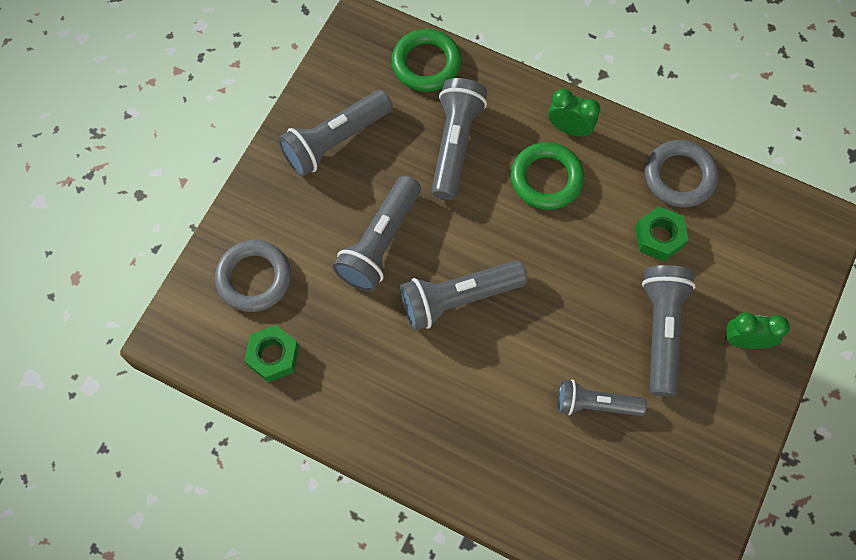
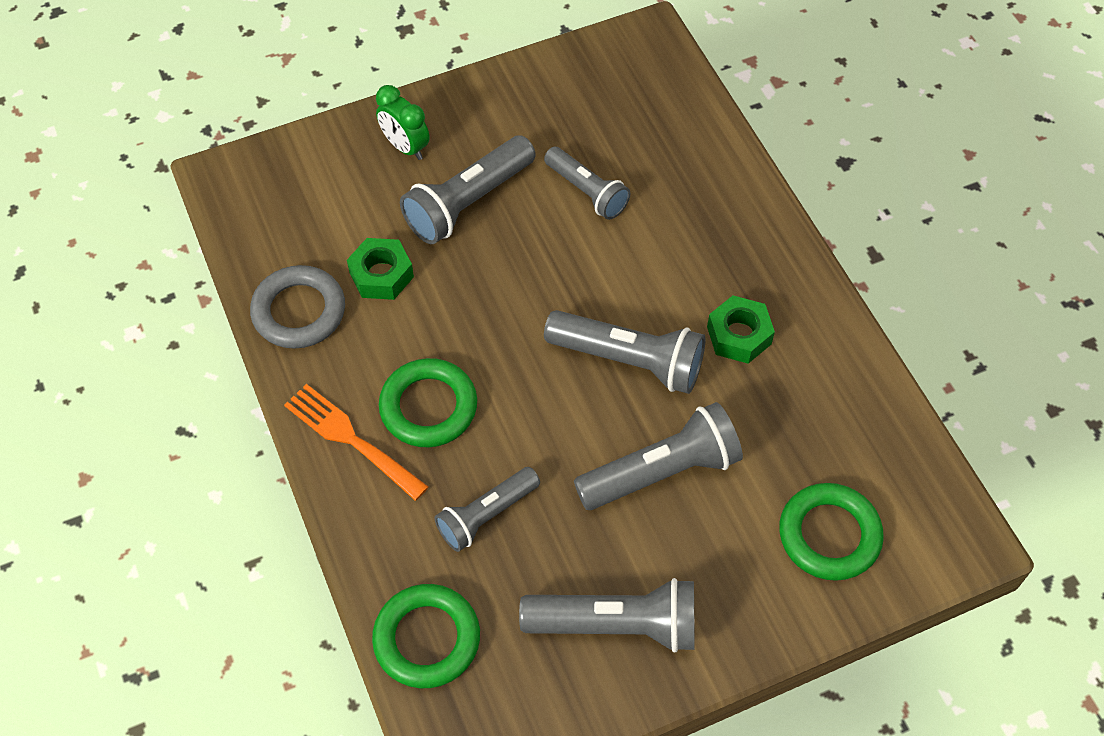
camera: 140 degrees left, 10 degrees down
(254, 278) = (829, 535): grey ring -> green ring
(273, 356) = (863, 441): green nut -> green nut (739, 335)
(455, 144) = (486, 515): grey flashlight -> grey flashlight, size x0.66
(569, 128) = (350, 439): green clock -> orange fork

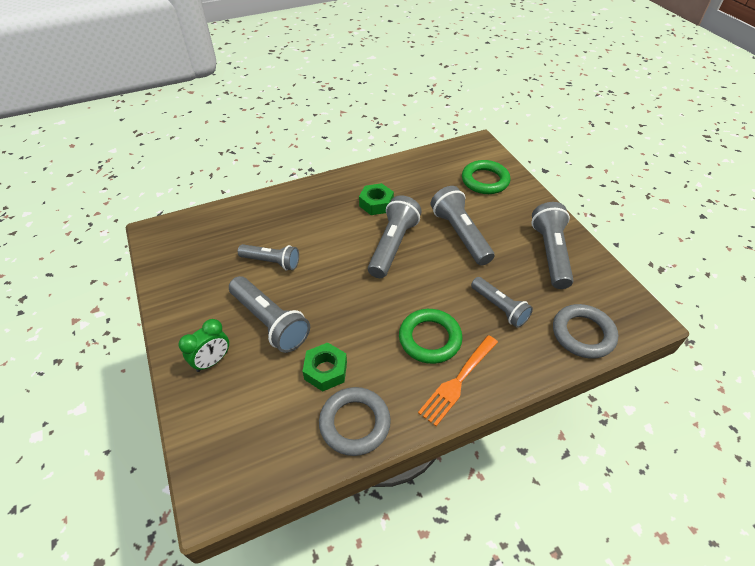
camera: 90 degrees left, 10 degrees down
(427, 639) = (583, 334): green ring -> grey ring
(587, 192) = (271, 262): grey flashlight -> grey flashlight turned 60 degrees clockwise

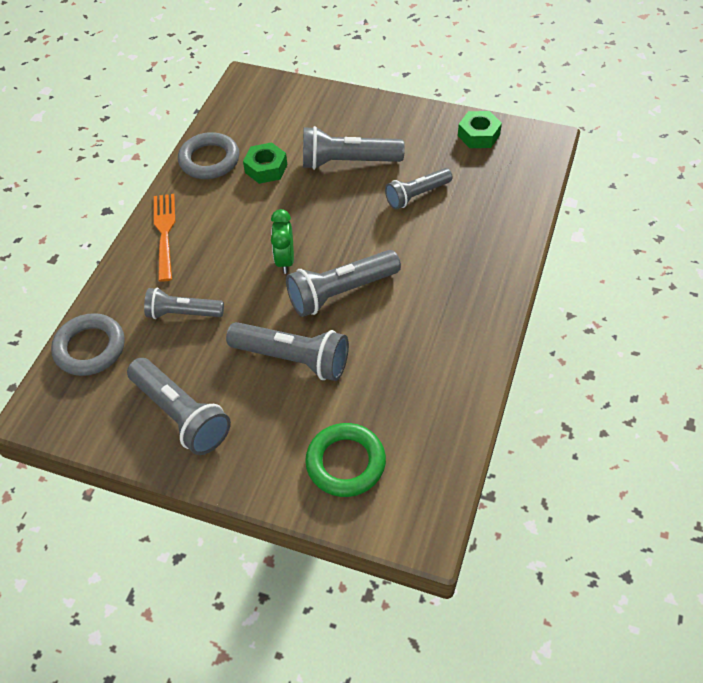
camera: 135 degrees right, 5 degrees up
(212, 361) = (347, 117): green clock -> green clock (285, 260)
(376, 204) = (417, 322): green nut -> green nut (478, 135)
(393, 245) = (341, 292): grey flashlight -> grey flashlight turned 90 degrees clockwise
(430, 339) = (216, 243): green ring -> none

